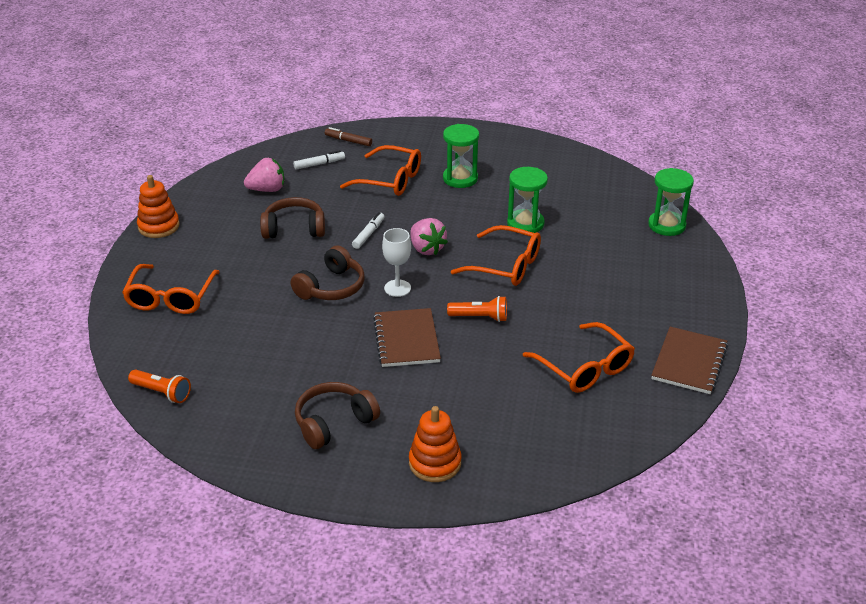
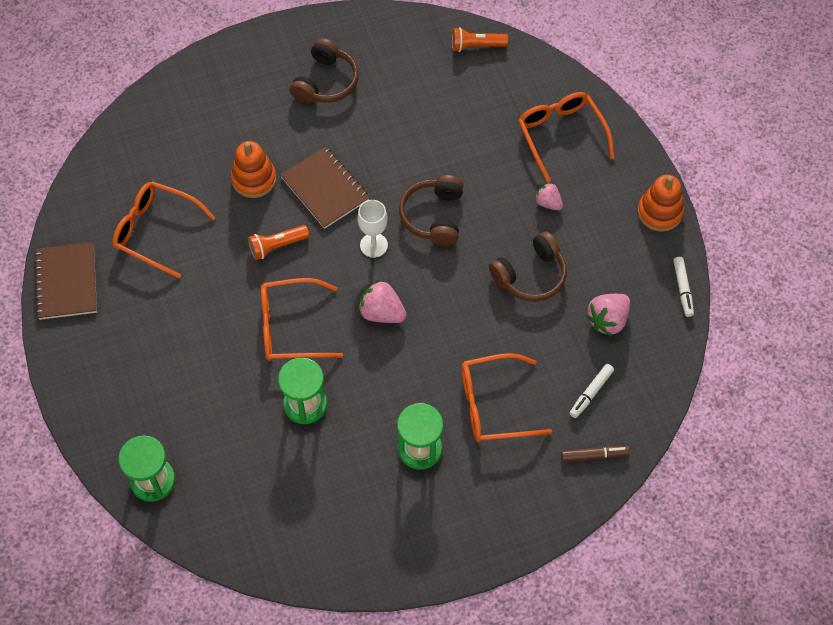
camera: 150 degrees right, 25 degrees up
(233, 262) = (548, 203): none -> pink strawberry
(368, 234) = (452, 305): white marker -> white marker (682, 289)
(435, 463) = (228, 84): orange stacking toy -> orange stacking toy (254, 179)

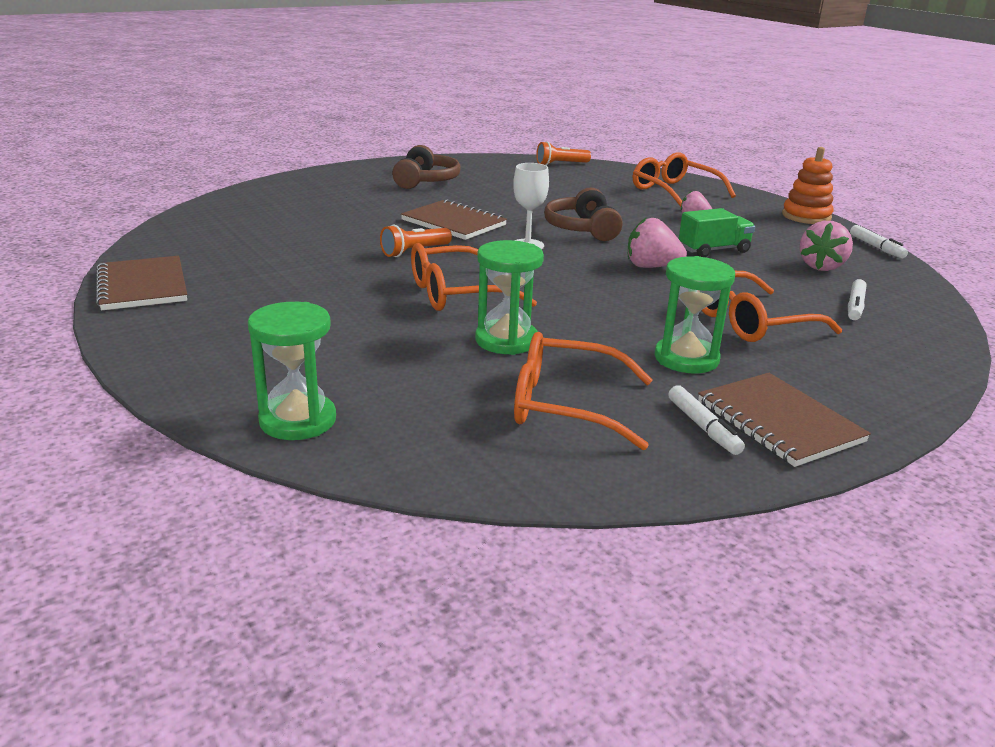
camera: 15 degrees left, 35 degrees down
(156, 231) = (260, 252): orange glasses -> orange glasses (566, 405)
(254, 179) = (370, 222): orange stacking toy -> none
(382, 312) = (564, 278): pink strawberry -> pink strawberry (651, 267)
(391, 531) = (703, 427): none -> white marker
(442, 533) = (779, 421): none -> brown notebook
(530, 275) = (713, 250): brown headphones -> green truck
(594, 455) = (909, 344): brown marker -> none

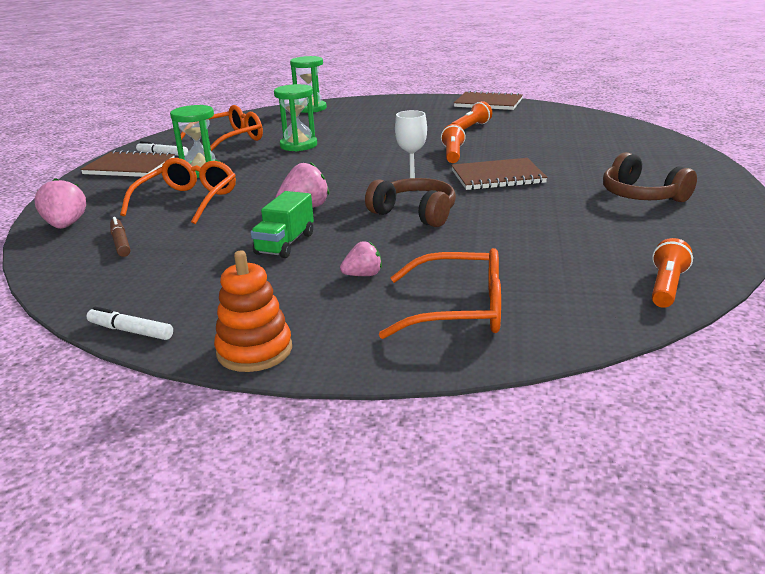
camera: 135 degrees right, 0 degrees up
(296, 267) = (470, 128): none -> orange flashlight
(457, 293) = (369, 149): orange glasses -> none
(821, 266) = (174, 271): pink strawberry -> pink strawberry (66, 225)
(855, 306) = (121, 242): white marker -> brown marker

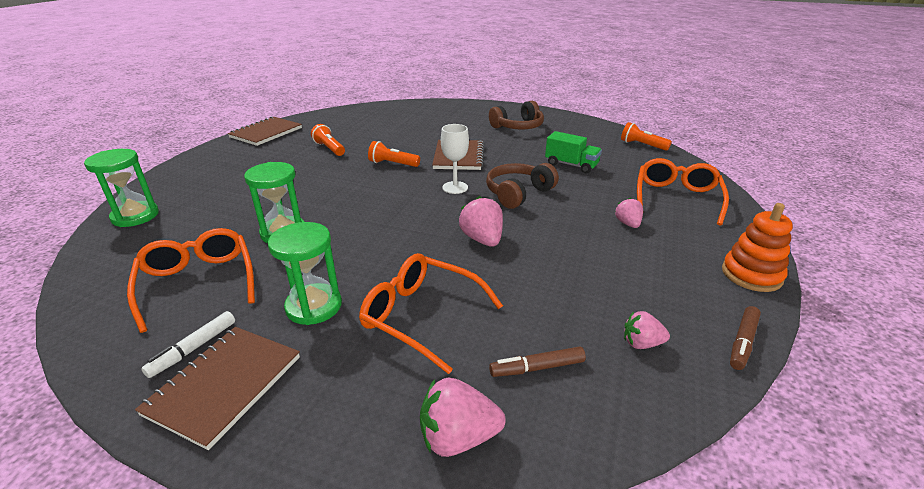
camera: 80 degrees left, 5 degrees up
(131, 331) = (742, 342): white marker -> brown marker
(140, 281) = (641, 343): none -> pink strawberry
(285, 244) = (564, 254): green truck -> green truck (571, 165)

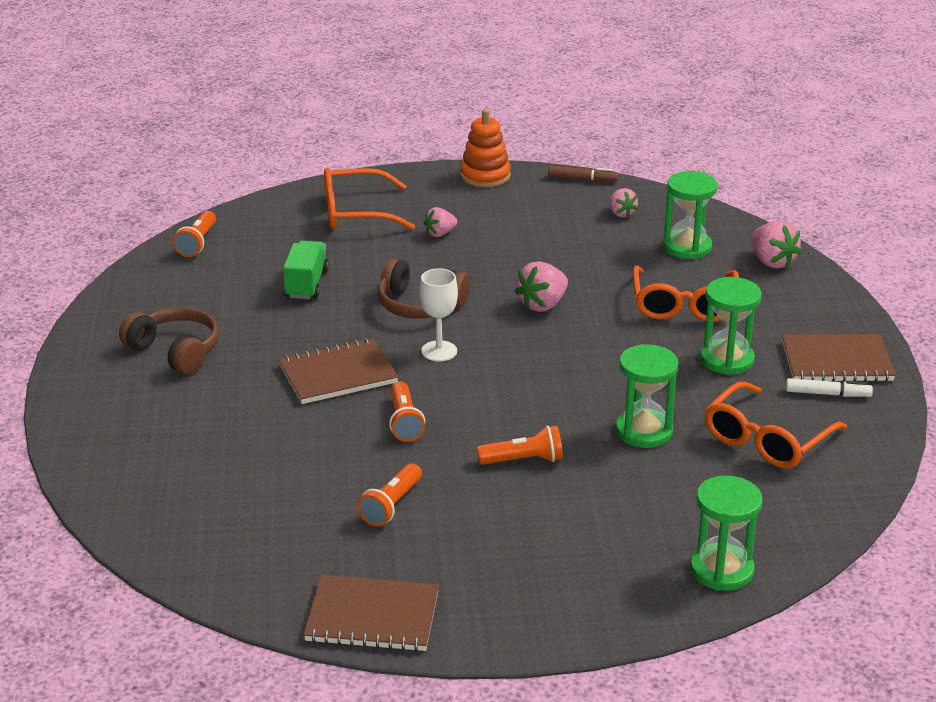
camera: 115 degrees left, 0 degrees up
(315, 186) = (523, 460): none -> orange flashlight
(537, 368) = (687, 247): brown marker -> green hourglass

